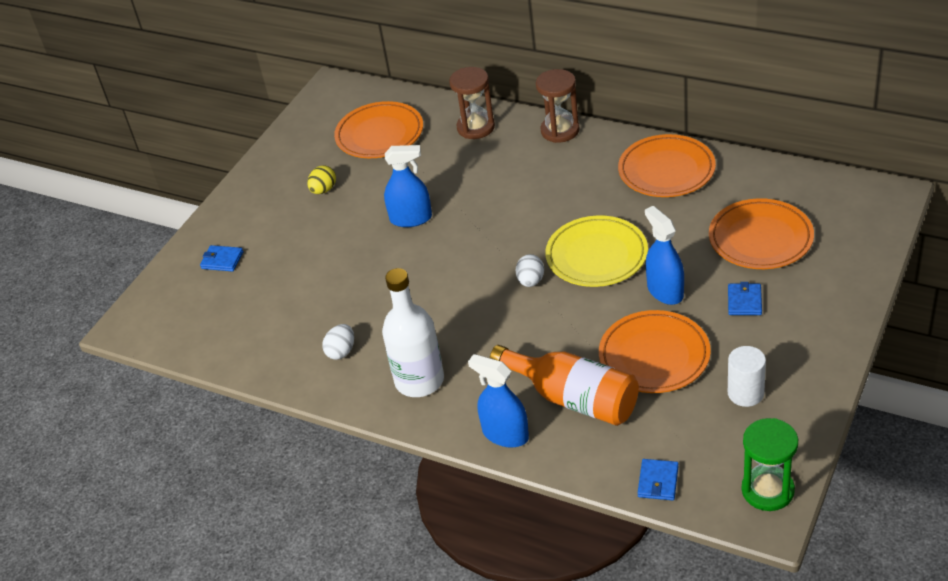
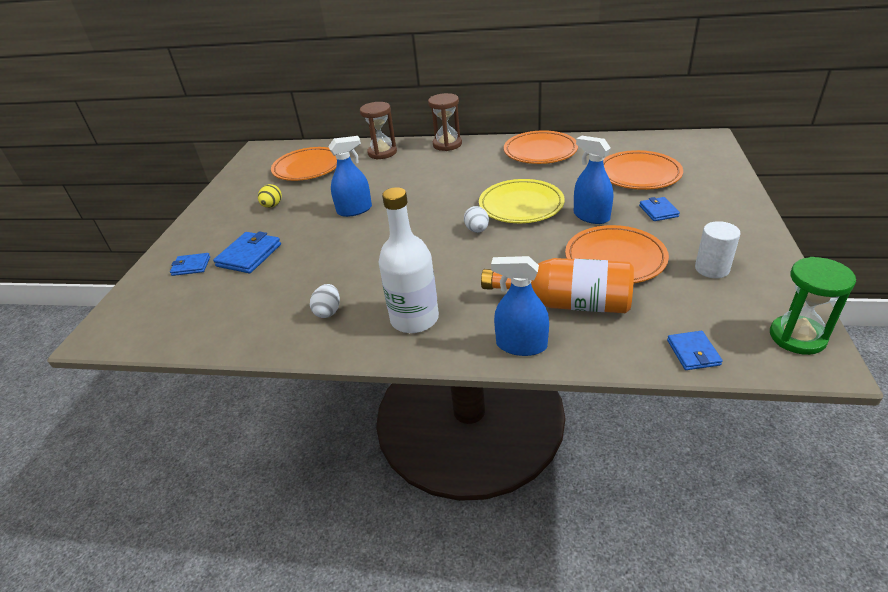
camera: 20 degrees left, 5 degrees down
(283, 259) = (249, 255): none -> blue wallet

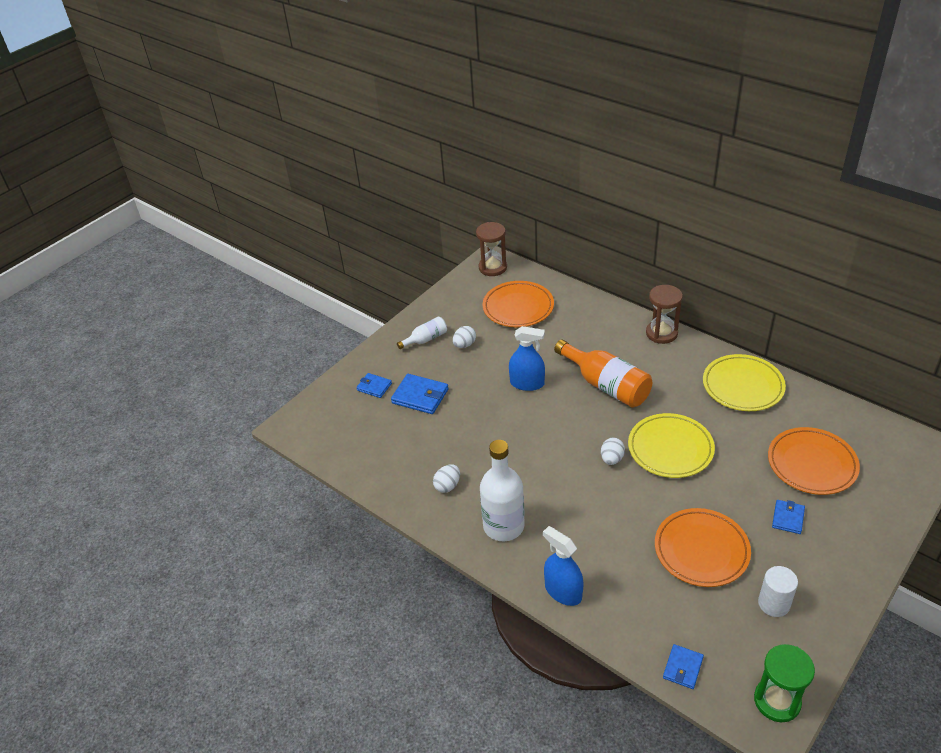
camera: 30 degrees right, 5 degrees up
(228, 215) = (426, 339): none -> white bottle
(249, 255) = (420, 396): blue wallet -> blue wallet turned 60 degrees clockwise
(272, 206) = (464, 345): yellow egg -> white egg
(382, 152) = (594, 317): brown hourglass -> brown hourglass (492, 267)
(540, 151) = (742, 386): orange plate -> yellow plate
(567, 303) = (626, 573): orange bottle -> orange bottle (606, 385)
(591, 216) = (721, 493): blue spray bottle -> none

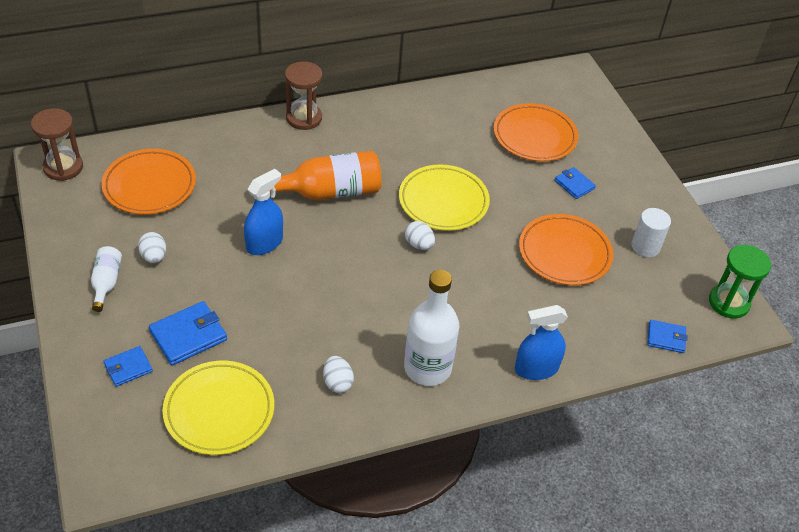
camera: 65 degrees left, 5 degrees up
(683, 668) = (666, 338): blue wallet -> blue wallet turned 45 degrees counterclockwise
(742, 386) = (418, 115): yellow plate -> yellow plate (219, 410)

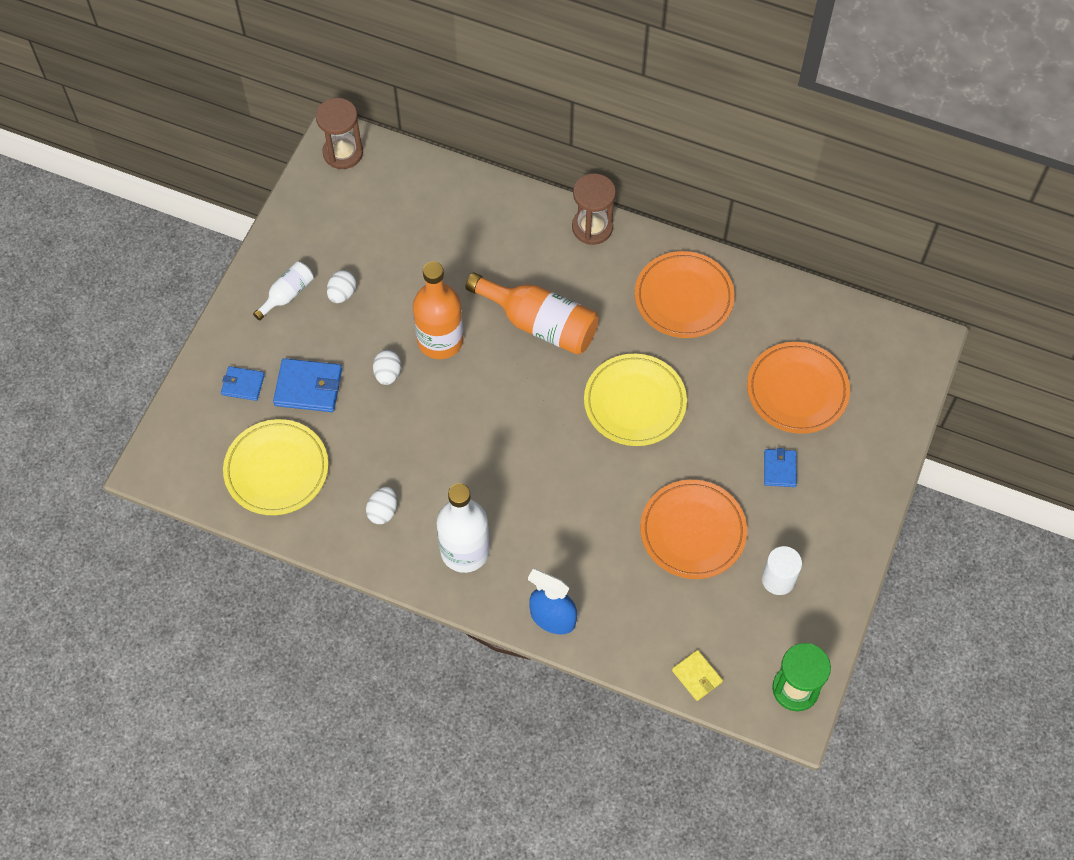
camera: 45 degrees right, 15 degrees up
(150, 185) = (396, 217): orange plate -> orange plate (683, 298)
(264, 243) = (440, 340): blue spray bottle -> orange bottle
(419, 244) = (569, 431): white egg -> white egg (388, 374)
(666, 338) = (697, 676): blue wallet -> yellow wallet

